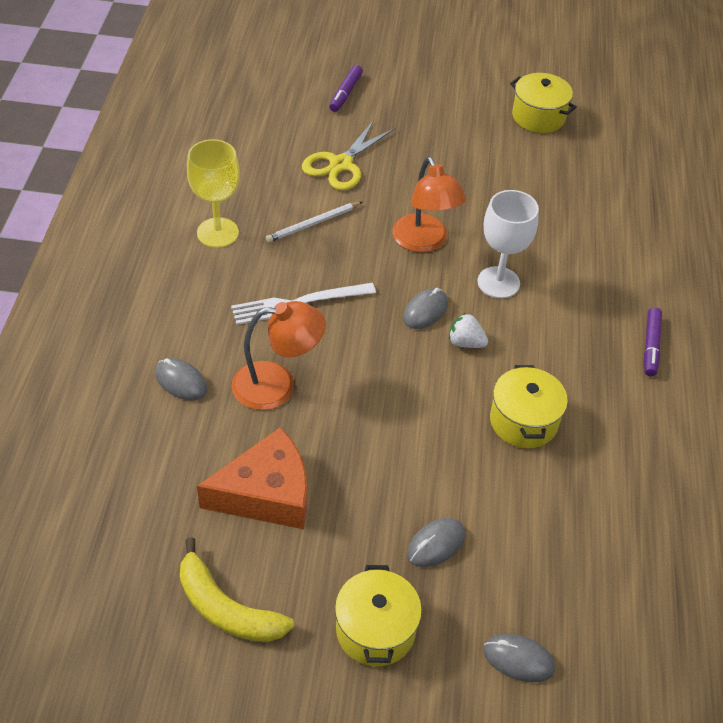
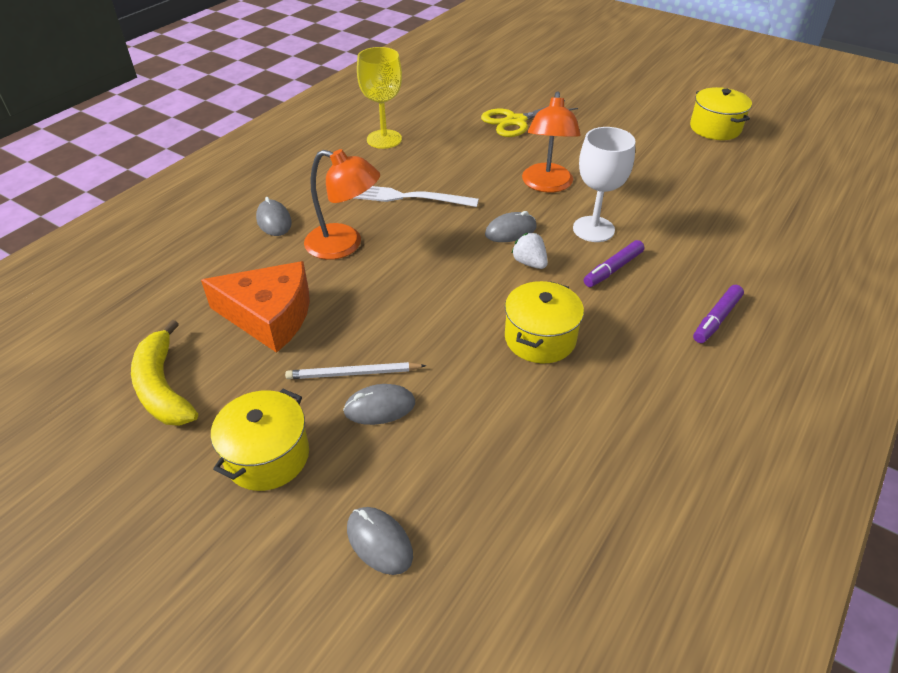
camera: 30 degrees right, 5 degrees down
(313, 224) = (462, 151): white pencil -> white pencil (353, 373)
(345, 93) = (554, 81): purple marker -> purple marker (613, 269)

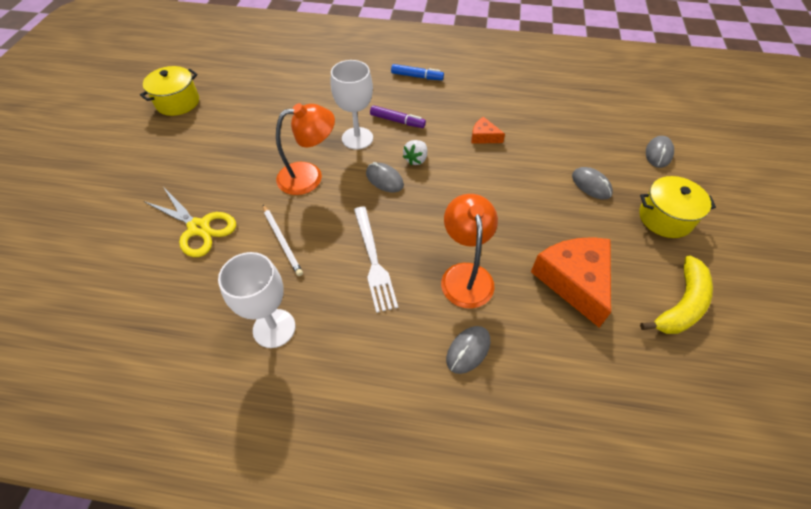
camera: 115 degrees left, 10 degrees up
(353, 373) = (580, 208): white pencil -> white pencil (282, 241)
(384, 139) = (274, 328): yellow goblet -> white goblet
(540, 338) = (484, 136): yellow pot -> orange cheese
(716, 319) = (417, 76): purple marker -> blue marker

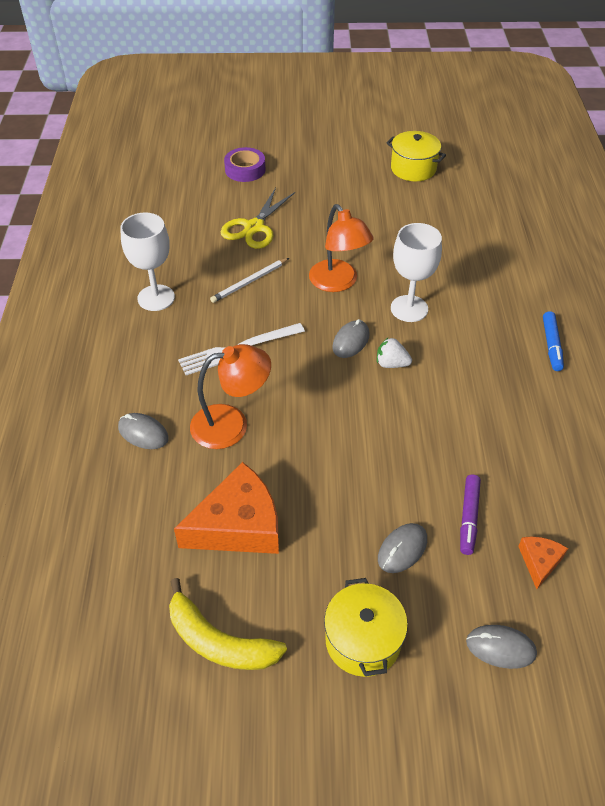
camera: 80 degrees right, 5 degrees down
(93, 224) = (245, 170): none -> purple tape
(397, 121) = (453, 338): purple marker -> purple marker (468, 517)
(484, 136) = (457, 425): orange cheese -> orange cheese (539, 562)

